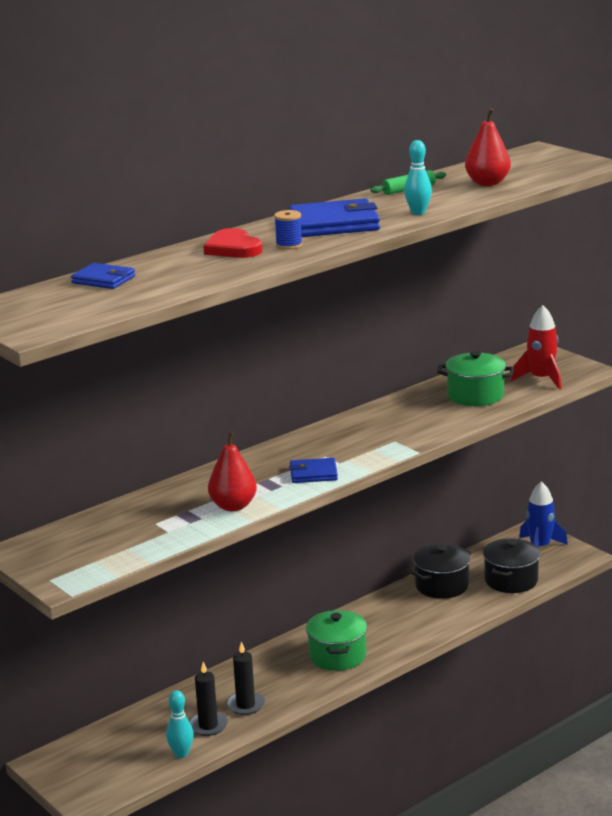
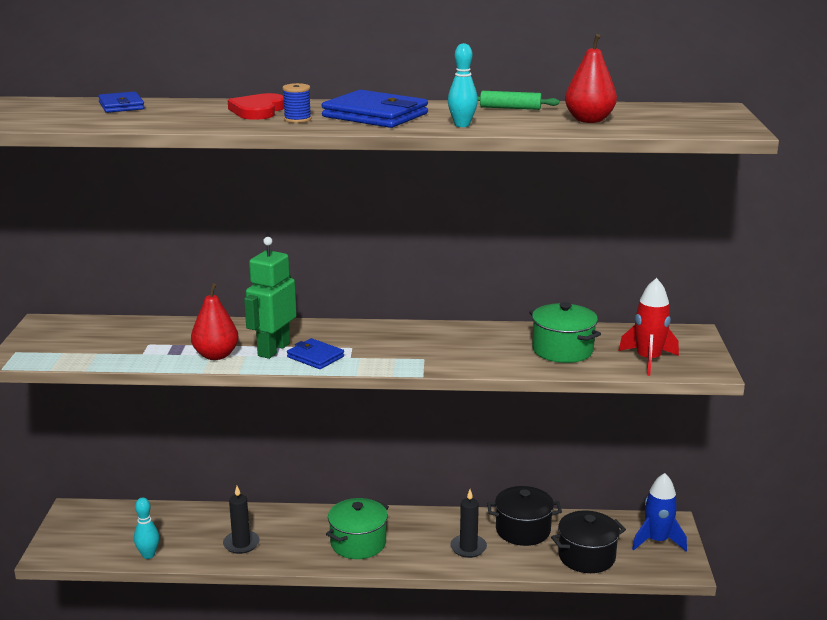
camera: 40 degrees right, 0 degrees up
(208, 725) = (196, 544): black candle -> black candle (468, 548)
(269, 483) = (273, 349): none -> green robot

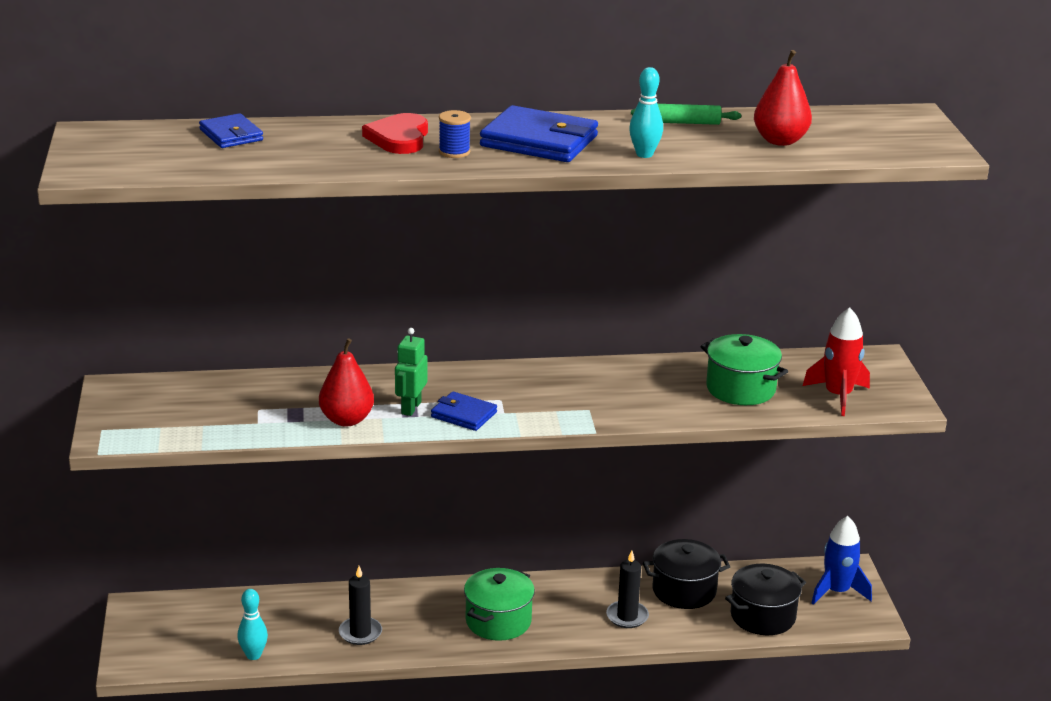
camera: 10 degrees left, 5 degrees up
(273, 349) = (411, 408): green robot -> green robot, size x0.64

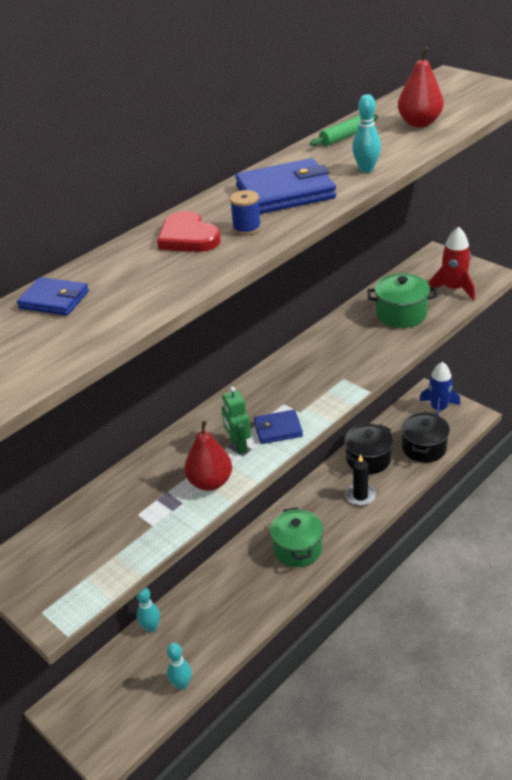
camera: 35 degrees left, 10 degrees up
(283, 598) = (151, 627): none -> turquoise bowling pin
(360, 633) = (229, 616): black candle -> none

